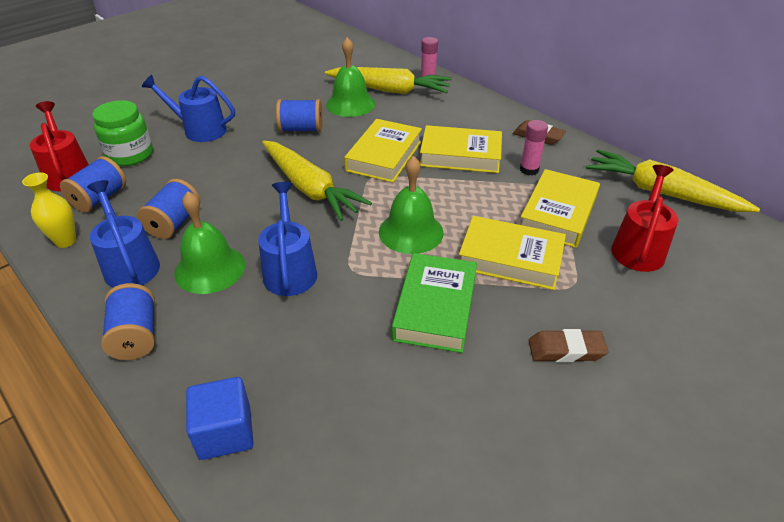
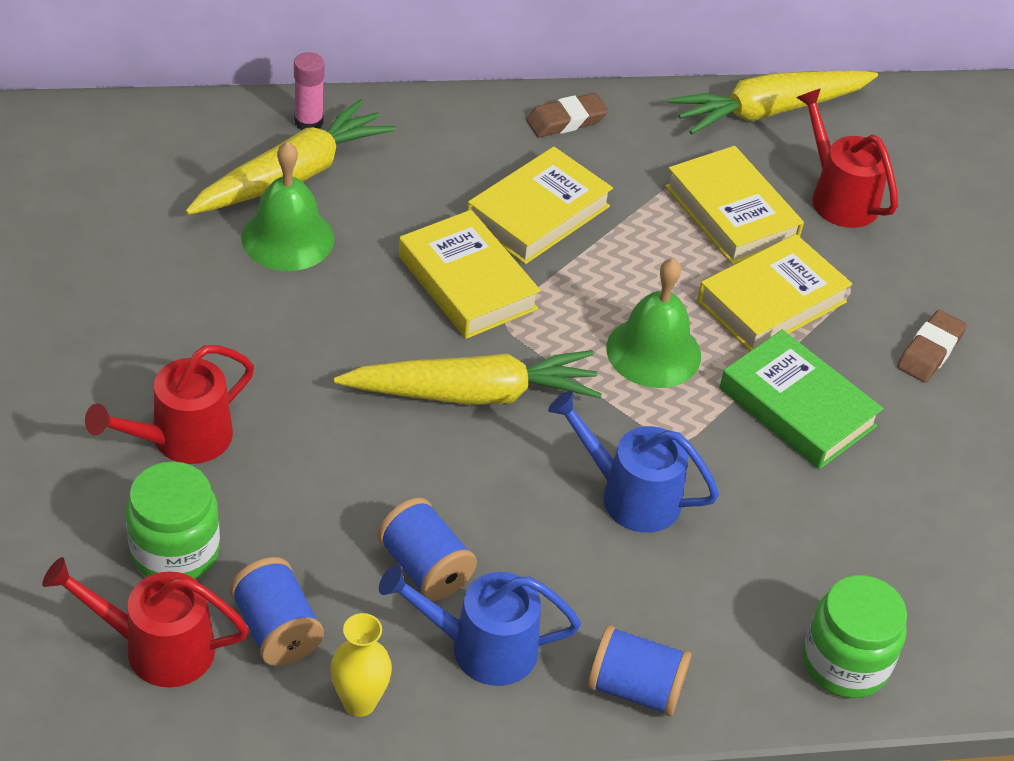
camera: 60 degrees left, 5 degrees up
(199, 130) = (181, 439): blue watering can -> red watering can
(210, 268) = (562, 569): green bell -> none
(225, 432) = (845, 663): blue cube -> green jar
(301, 129) = (305, 326): blue spool -> none
(529, 170) = (628, 177): pink glue stick -> none

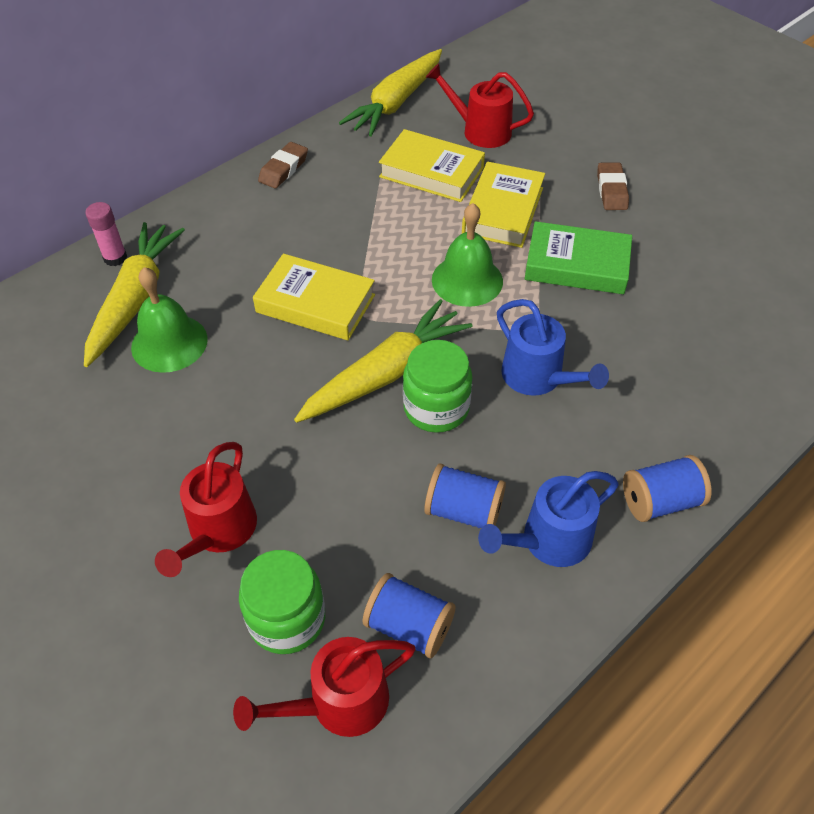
camera: 30 degrees left, 5 degrees up
(359, 702) = (510, 638): yellow vase -> none
(538, 214) = (319, 235): yellow book -> none
(629, 495) = (538, 378): blue watering can -> blue watering can turned 120 degrees counterclockwise
(845, 663) = (750, 402): green jar -> green jar (436, 408)

